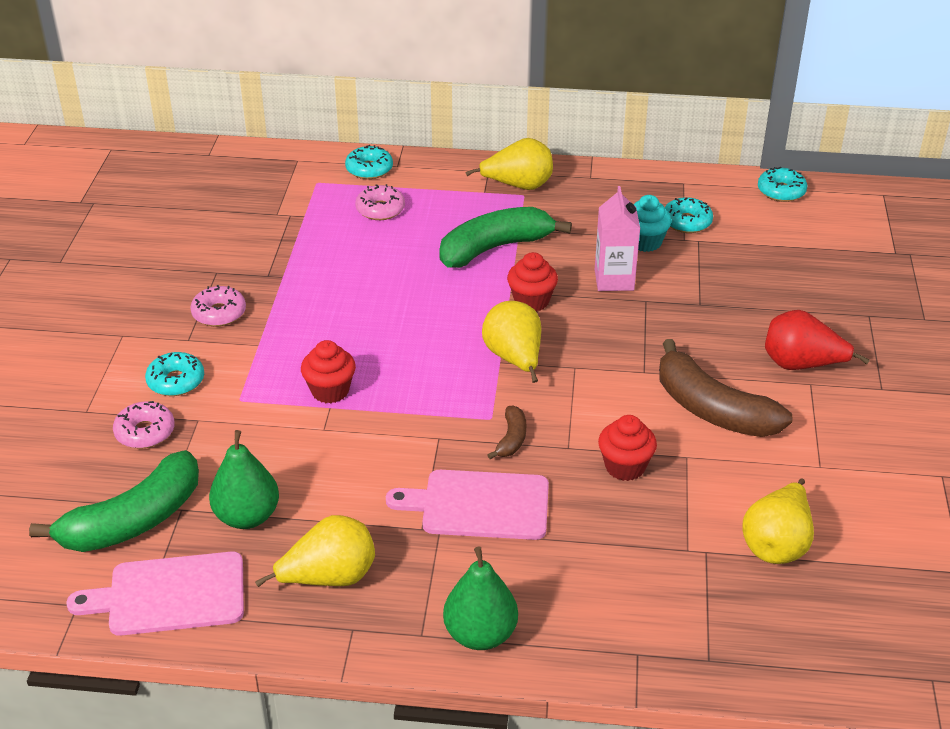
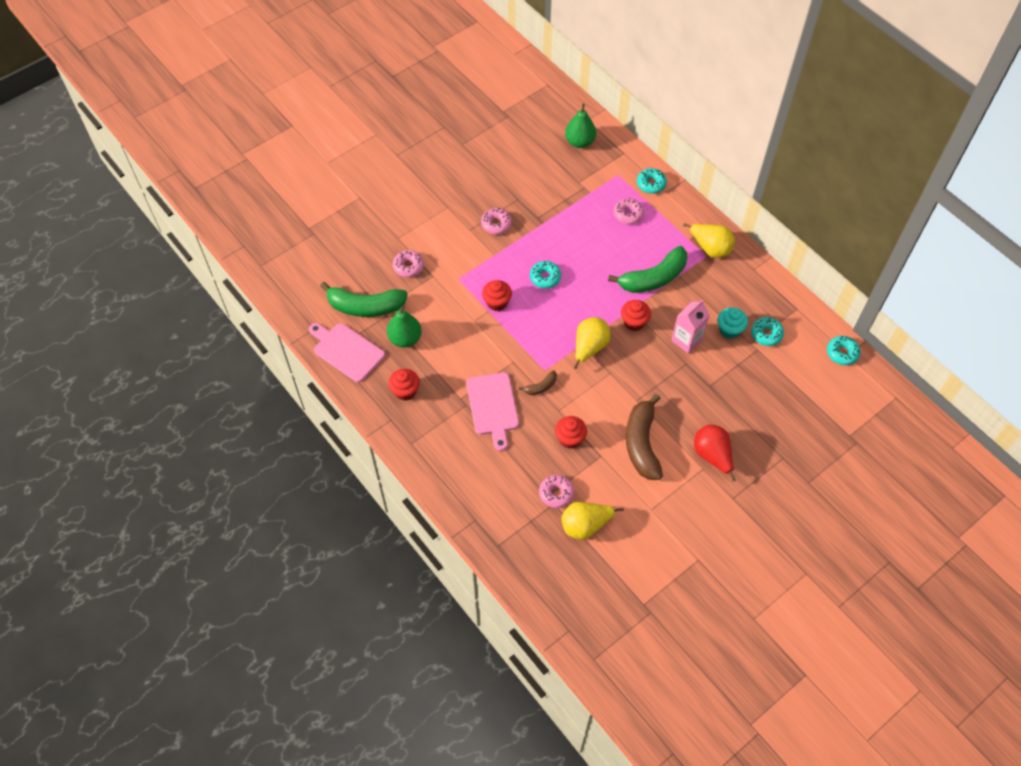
camera: 45 degrees right, 20 degrees up
(176, 381) = (444, 249): turquoise donut -> turquoise donut (545, 277)
(329, 578) = (405, 391): yellow pear -> red cupcake
(479, 505) = (493, 406): pink cutting board -> pink cutting board turned 150 degrees counterclockwise
(480, 634) = (431, 461): green pear -> green pear (580, 142)
(494, 248) = (653, 278): green banana -> green banana turned 135 degrees clockwise
(693, 538) = (556, 493): none -> pink donut

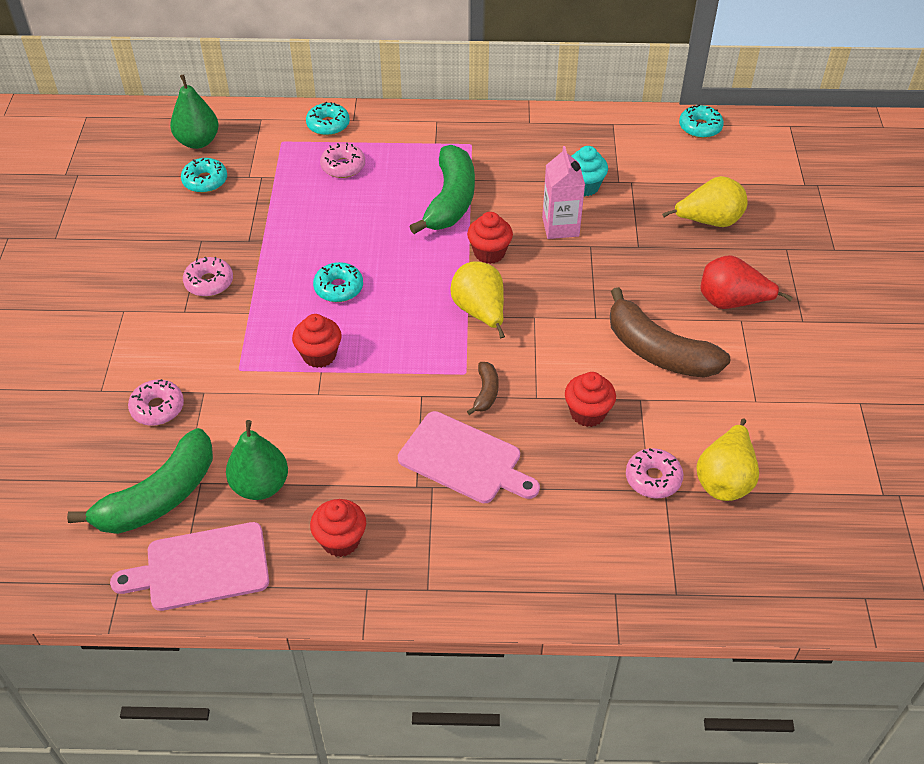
camera: 50 degrees left, 10 degrees down
(710, 248) = (465, 135): yellow pear -> yellow pear (708, 221)
(766, 334) = (619, 164): turquoise donut -> turquoise donut (205, 181)

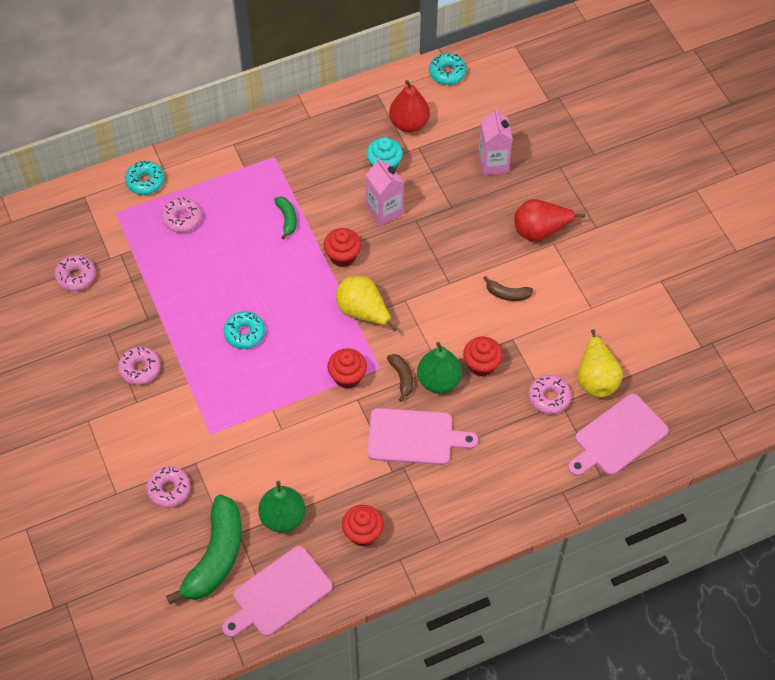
camera: 25 degrees left, 10 degrees up
(198, 141) = (44, 240): green pear -> green pear (439, 380)
(205, 181) = (76, 276): turquoise donut -> pink donut
(319, 355) = (263, 397): red cupcake -> red cupcake (347, 377)
(450, 200) = (287, 219): green banana -> green banana, size x0.46
(633, 158) = (409, 123): none -> red pear
(658, 351) = (507, 294): brown banana -> brown banana, size x0.46
(708, 221) = (493, 163): yellow pear -> pink carton
(721, 557) = (618, 437): none -> pink cutting board

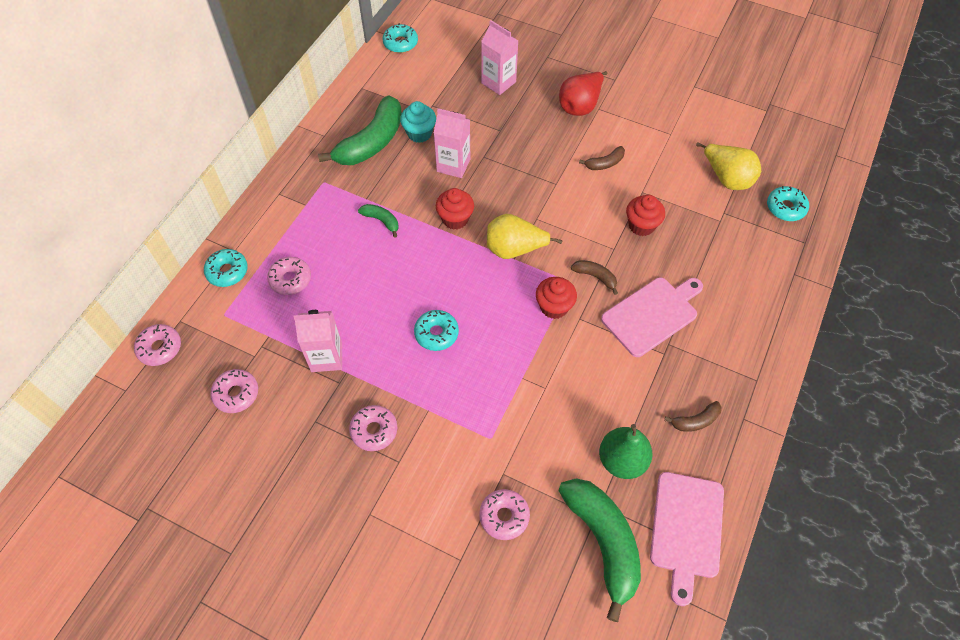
camera: 40 degrees left, 0 degrees up
(155, 294) = (326, 357): none -> pink carton
(340, 148) = (372, 142): none -> green banana
(363, 533) = (695, 421): red cupcake -> brown banana
(409, 123) = (407, 93): red pear -> none
(439, 380) = (624, 259): green pear -> none
(549, 397) = (712, 214): pink donut -> pink donut (160, 348)
(618, 437) = (785, 208): pink cutting board -> turquoise donut

